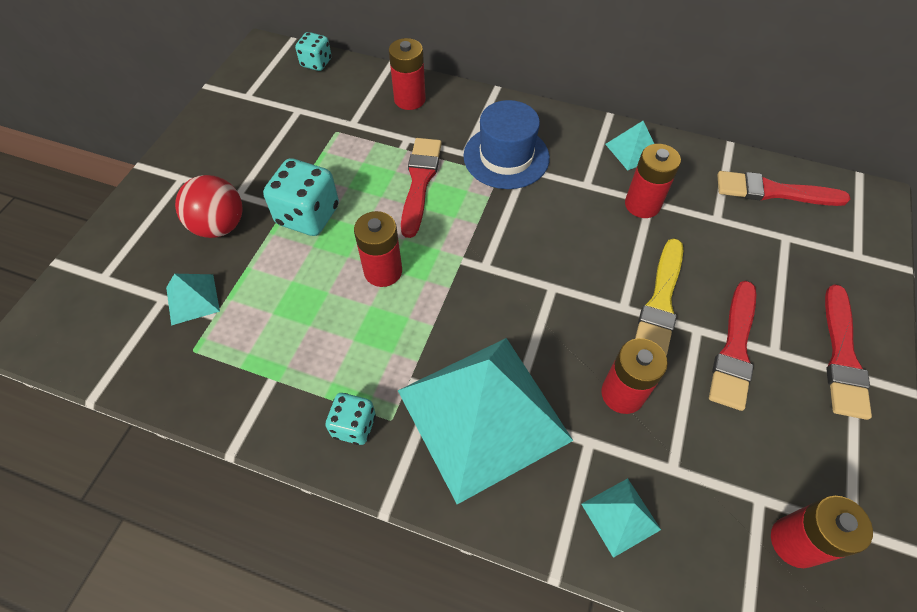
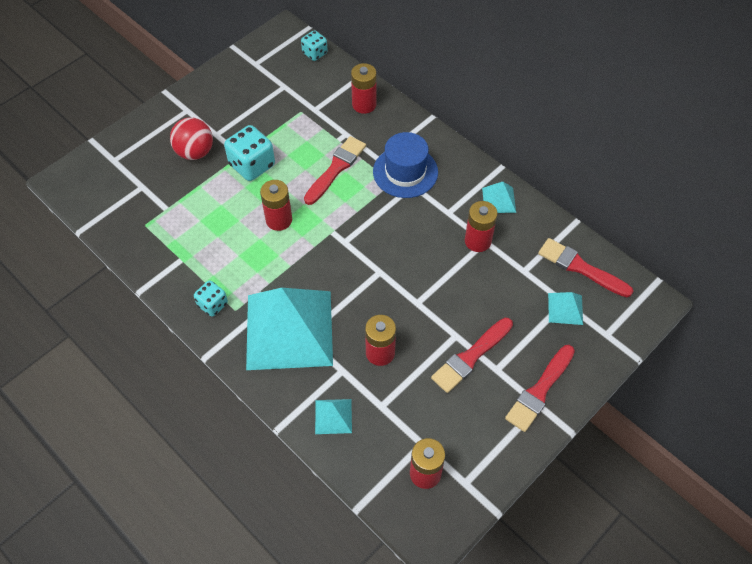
camera: 25 degrees right, 0 degrees up
(192, 299) = (158, 193): turquoise pyramid -> turquoise pyramid (565, 308)
(660, 302) = (443, 309): yellow brush -> none

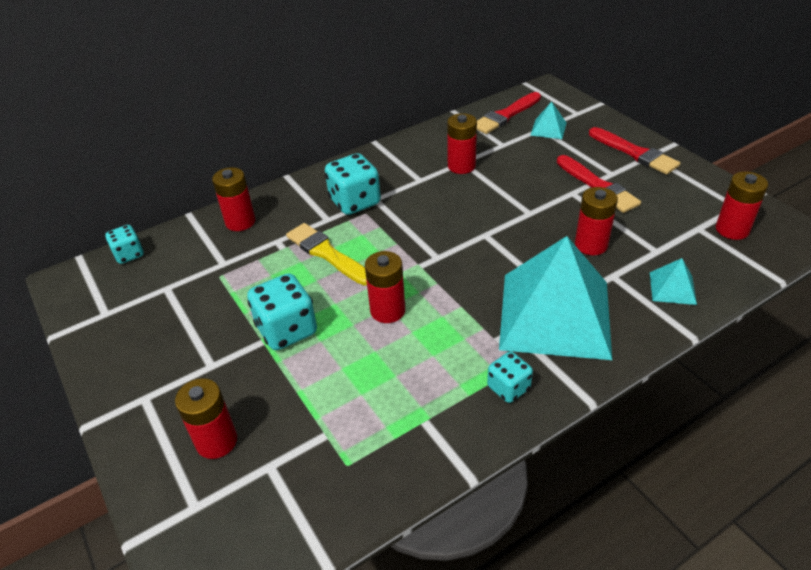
camera: 75 degrees left, 15 degrees down
(157, 156) = (216, 441): none -> red battery
(195, 152) = (233, 392): red ball -> none
(336, 168) = (327, 253): red brush -> yellow brush
(405, 172) = (355, 202): blue hat -> turquoise dice
(499, 200) = (415, 148): turquoise pyramid -> none

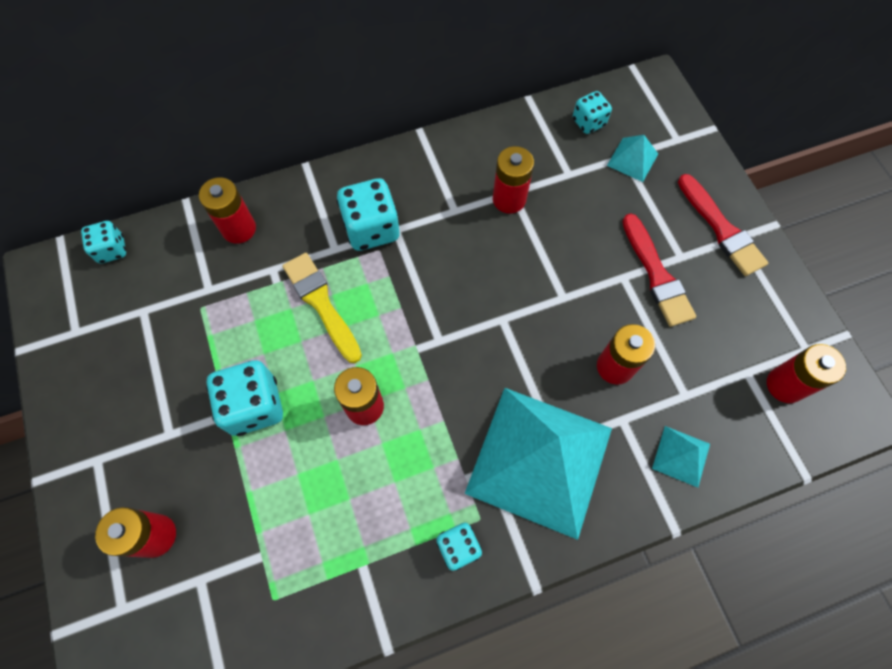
camera: 10 degrees right, 25 degrees up
(505, 115) = (588, 122): red brush -> turquoise dice

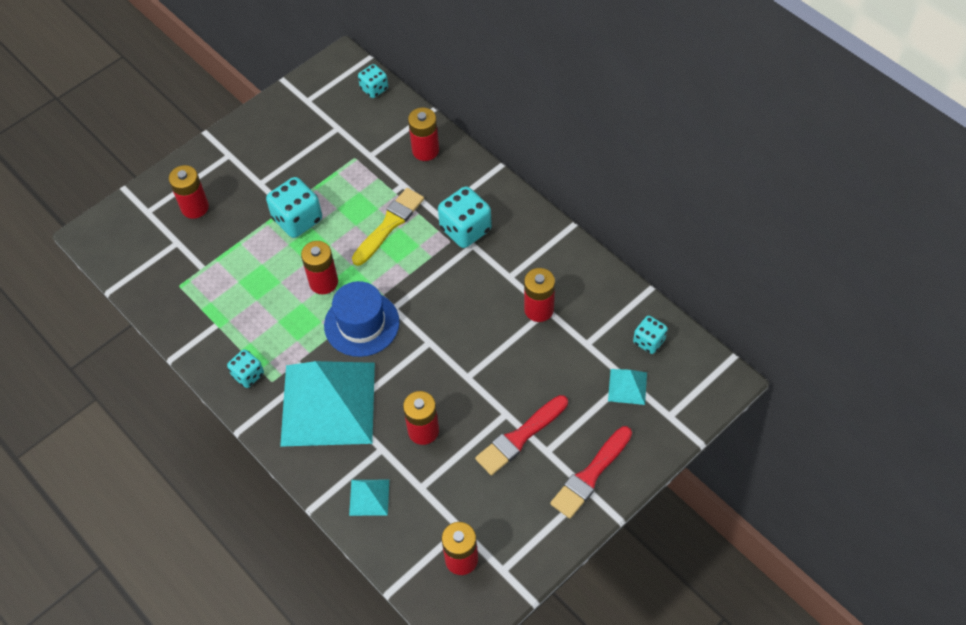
camera: 70 degrees right, 10 degrees down
(445, 383) = (361, 324): none -> blue hat

